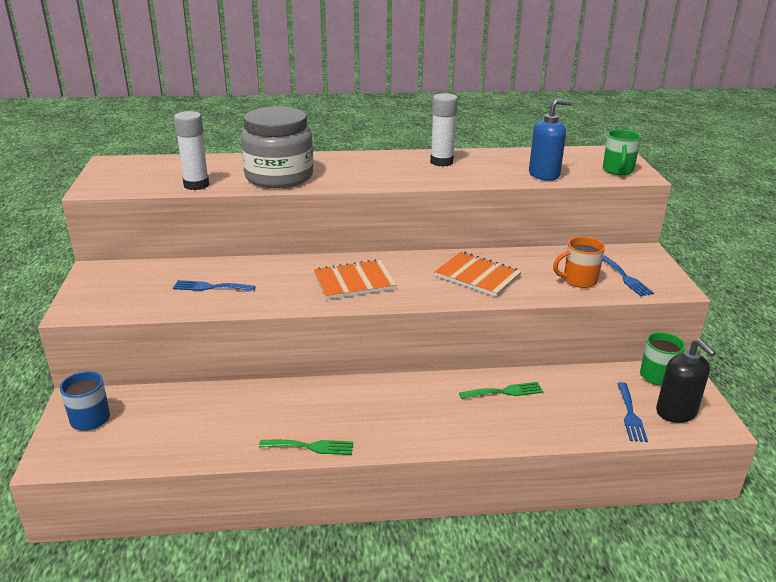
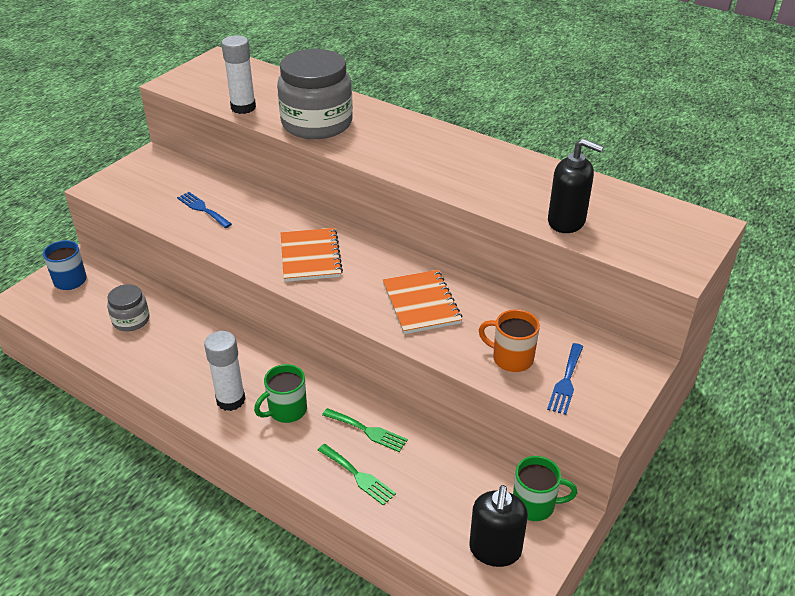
camera: 40 degrees right, 10 degrees up
(203, 418) = (131, 320): none -> grey jar
(311, 447) = (167, 387): green fork -> green fork (358, 476)
(354, 282) = (310, 257): orange notebook -> orange notebook turned 60 degrees clockwise
(441, 162) = (486, 162): white glue stick -> white glue stick (230, 400)
(544, 174) = (566, 221): blue soap dispenser -> black soap dispenser
(618, 170) = (662, 251): green mug -> green mug (286, 410)
(630, 415) = (446, 523): blue fork -> none

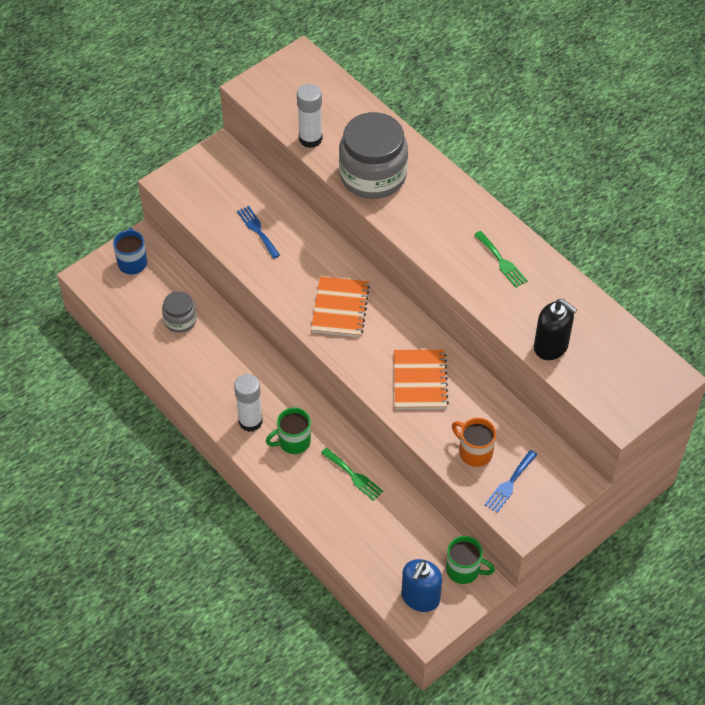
camera: 15 degrees right, 15 degrees up
(358, 476) = (335, 514): green fork -> green fork (501, 261)
(495, 550) = (420, 598): black soap dispenser -> blue soap dispenser

